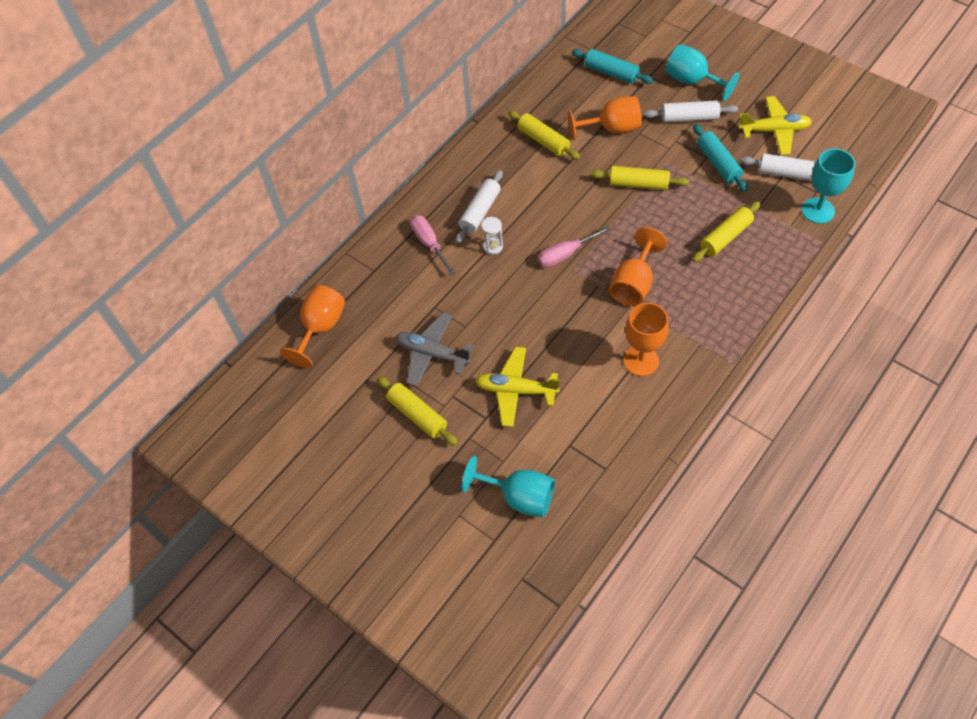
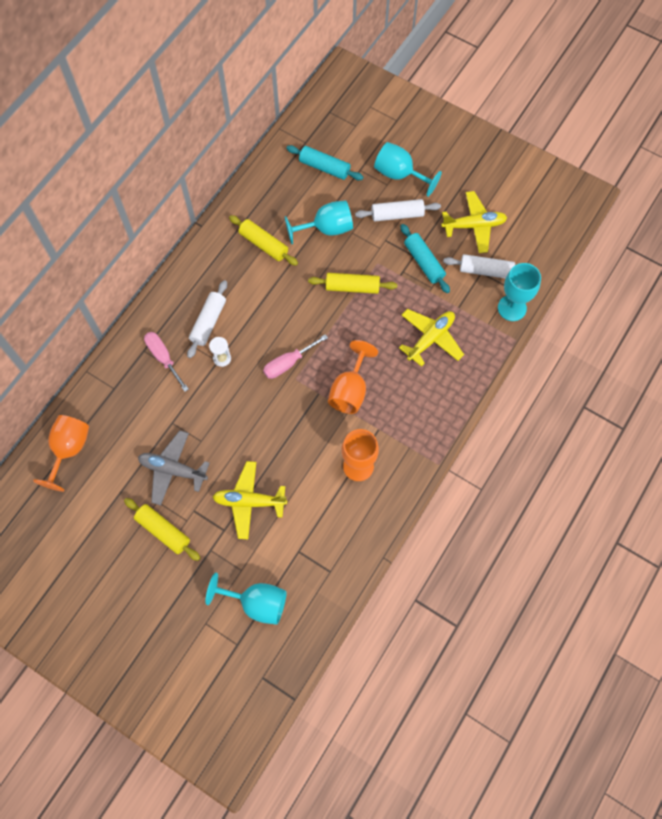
camera: 10 degrees left, 10 degrees up
(612, 128) = (326, 229): orange goblet -> turquoise goblet
(725, 237) = (430, 339): yellow rolling pin -> yellow plane

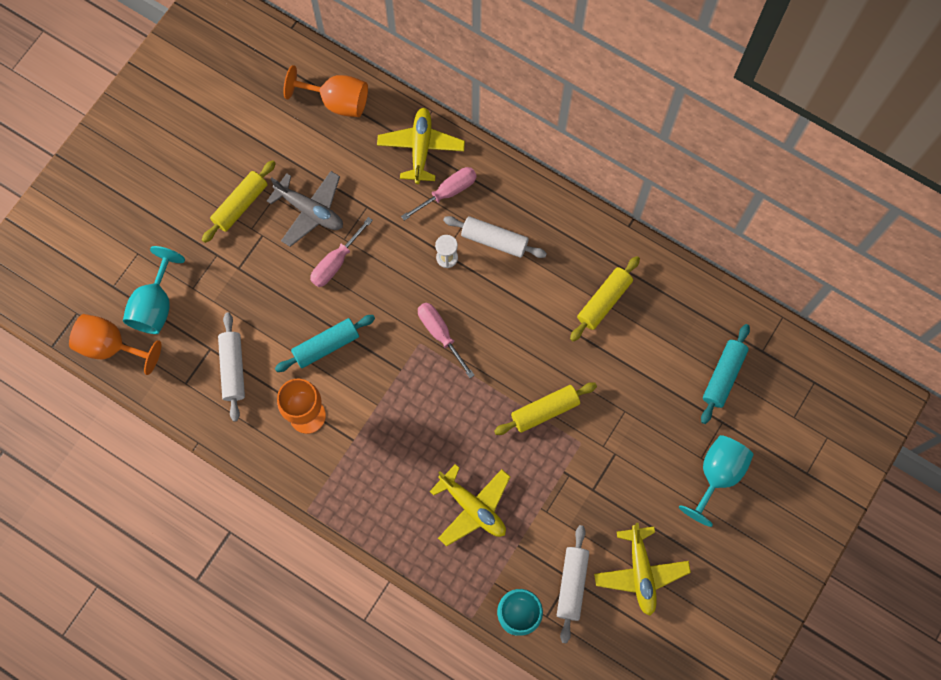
camera: 90 degrees right, 5 degrees up
(173, 470) = (310, 211): grey plane -> grey plane turned 105 degrees clockwise
(222, 447) = (336, 262): none -> pink screwdriver
(249, 501) = (269, 294): yellow plane -> yellow plane (421, 148)
(326, 229) = (629, 379): turquoise goblet -> none
(350, 390) = (404, 407): orange goblet -> orange goblet (111, 346)
(352, 287) = (545, 411): yellow rolling pin -> yellow rolling pin turned 60 degrees clockwise
(397, 215) = (654, 470): white rolling pin -> white rolling pin (233, 369)
(424, 262) = (583, 503): turquoise rolling pin -> turquoise rolling pin (326, 346)

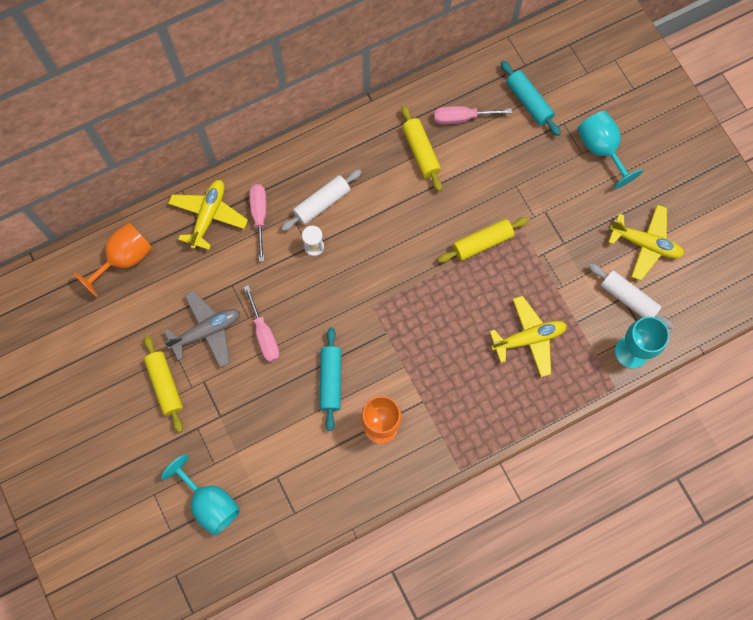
camera: 60 degrees left, 0 degrees up
(111, 346) = (223, 560): orange goblet -> none
(233, 369) = (305, 466): white rolling pin -> none
(421, 148) = (208, 216): yellow plane -> yellow plane turned 75 degrees clockwise
(440, 334) = (374, 286): pink screwdriver -> pink screwdriver (462, 118)
(545, 411) = (482, 243): yellow rolling pin -> yellow rolling pin turned 60 degrees clockwise

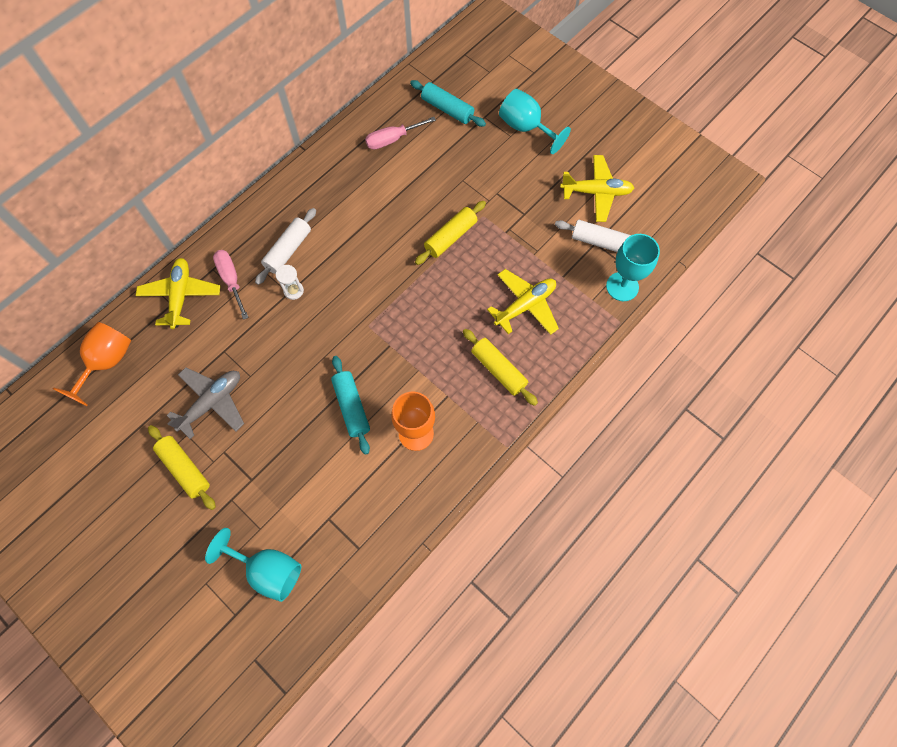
camera: 20 degrees left, 5 degrees down
(264, 334) = (271, 386): pink screwdriver -> none
(421, 152) = (365, 178): yellow rolling pin -> yellow rolling pin (498, 370)

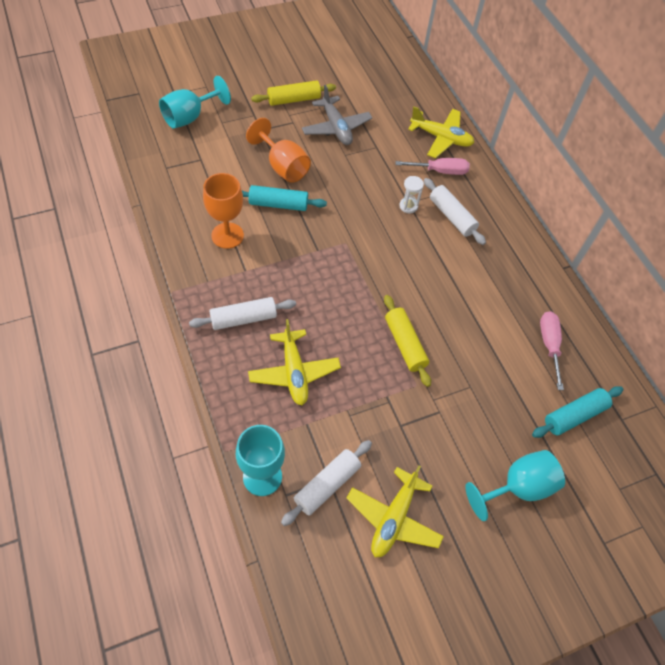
camera: 110 degrees right, 10 degrees down
(107, 362) = (405, 85): orange goblet -> orange goblet (283, 166)
(498, 370) = (243, 318): yellow rolling pin -> white rolling pin

